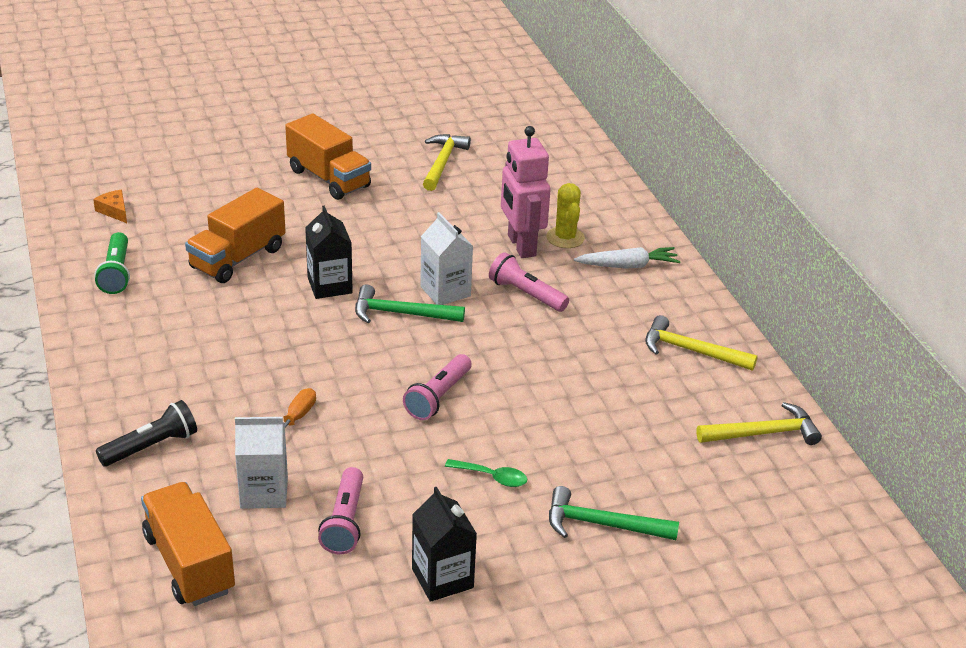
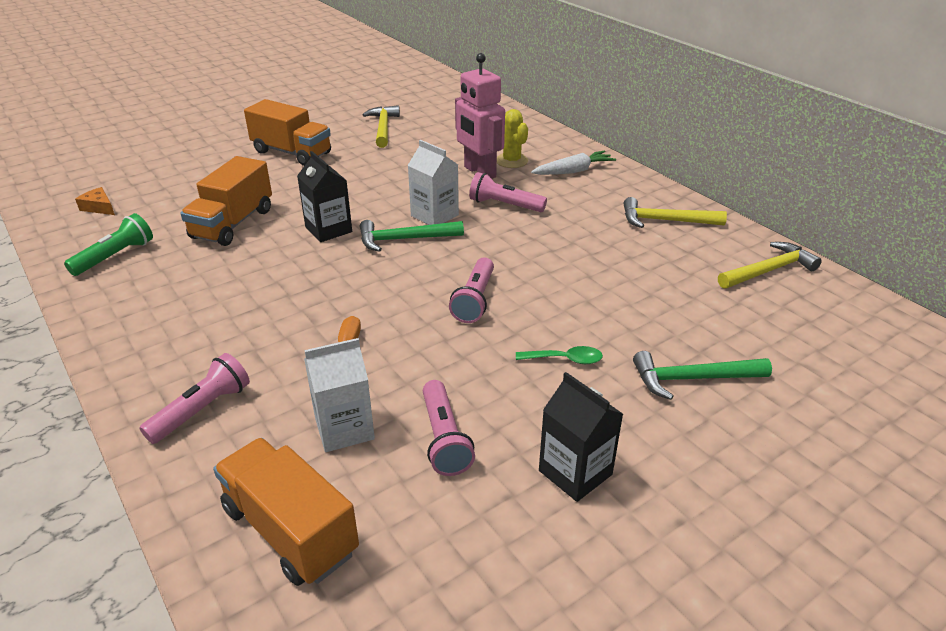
camera: 15 degrees left, 0 degrees up
(116, 273) = (115, 256): green flashlight -> green flashlight turned 120 degrees counterclockwise
(151, 446) = (202, 410): black flashlight -> pink flashlight

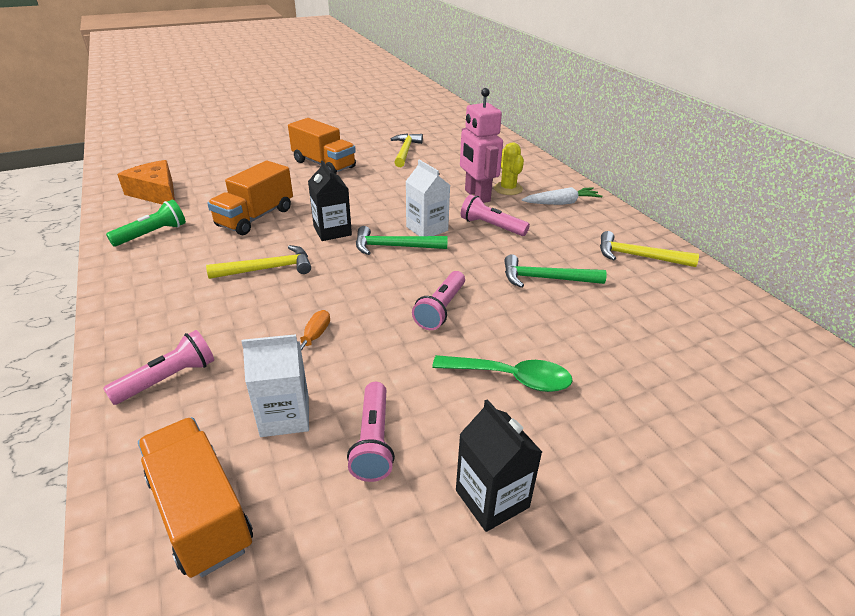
camera: 10 degrees right, 0 degrees up
(99, 207) = (156, 193): orange cheese -> orange cheese, size x2.01
(565, 359) = (510, 378): green spoon -> green spoon, size x1.65
(692, 379) = (634, 416): green hammer -> green hammer (545, 278)
(769, 270) = (733, 316): yellow hammer -> yellow hammer (268, 269)

